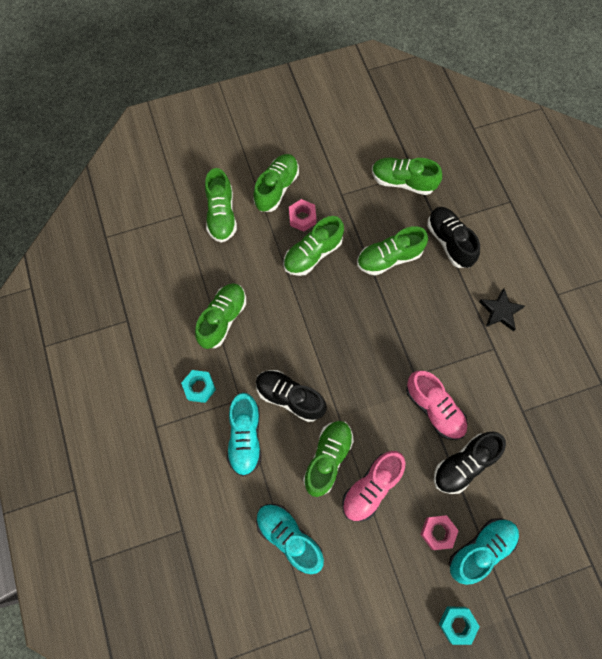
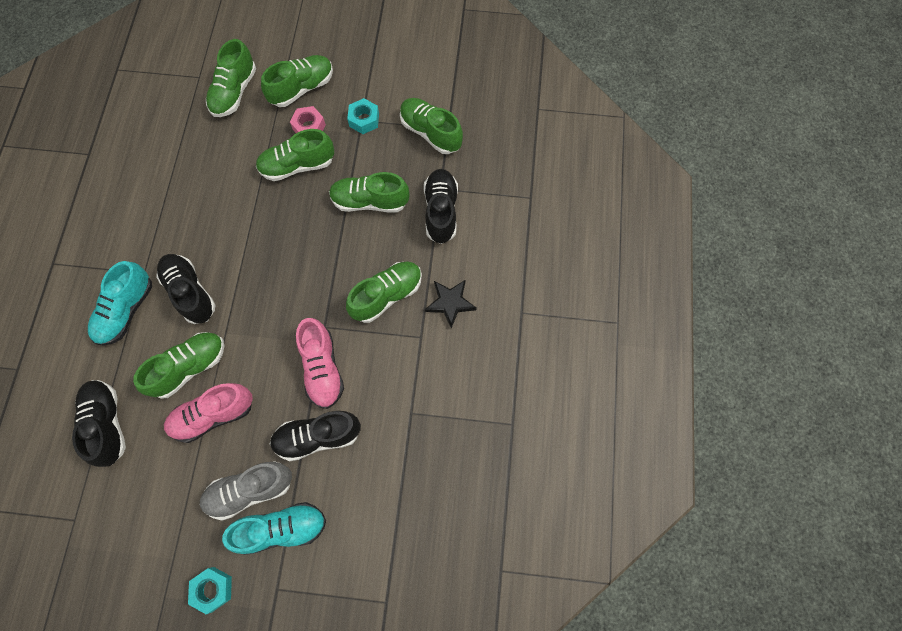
camera: 25 degrees right, 0 degrees up
(199, 387) = (114, 245): turquoise nut -> turquoise nut (364, 120)
(223, 319) = (174, 190): green shoe -> green shoe (387, 295)
(289, 537) = (107, 424): turquoise shoe -> black shoe
(437, 532) = (250, 490): pink nut -> grey shoe

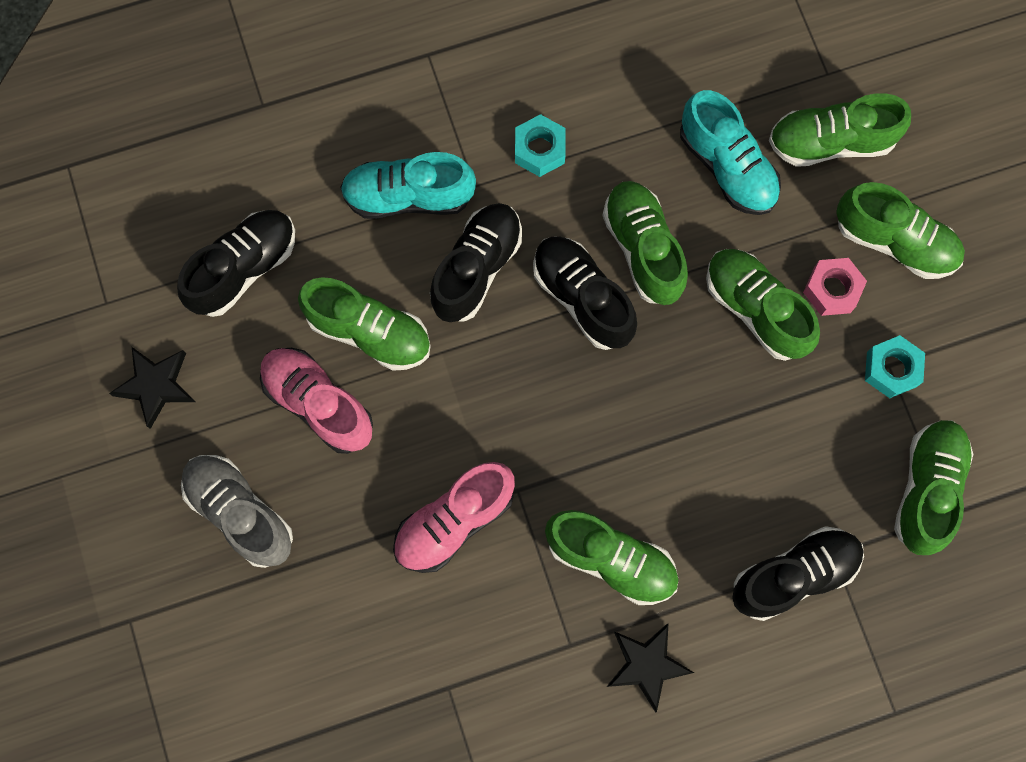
camera: 65 degrees right, 5 degrees up
(144, 510) = (156, 386): none -> black star
(213, 589) = (95, 534): turquoise nut -> turquoise nut (539, 150)
(282, 528) = (208, 585): turquoise shoe -> turquoise shoe (727, 166)
(318, 437) = (353, 567): black shoe -> black shoe (582, 298)
(370, 201) = (753, 453): green shoe -> green shoe (643, 249)

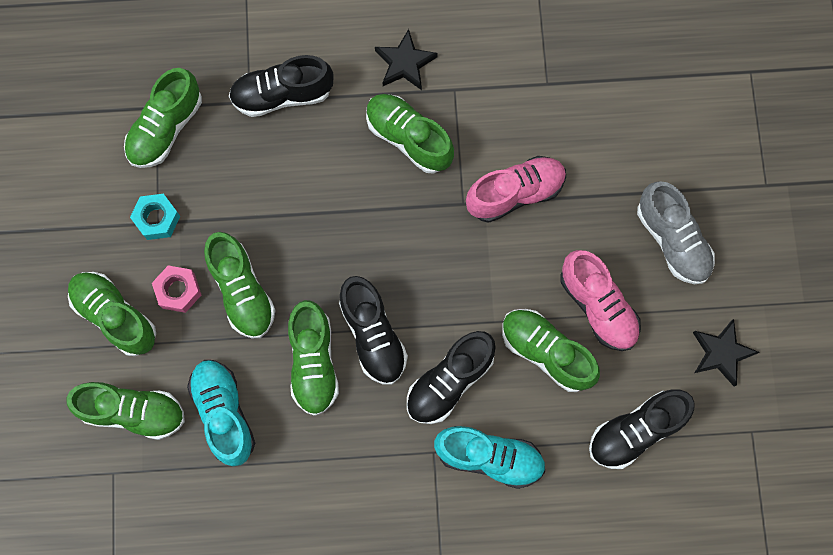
camera: 165 degrees left, 0 degrees up
(539, 150) = (371, 469): turquoise nut -> none

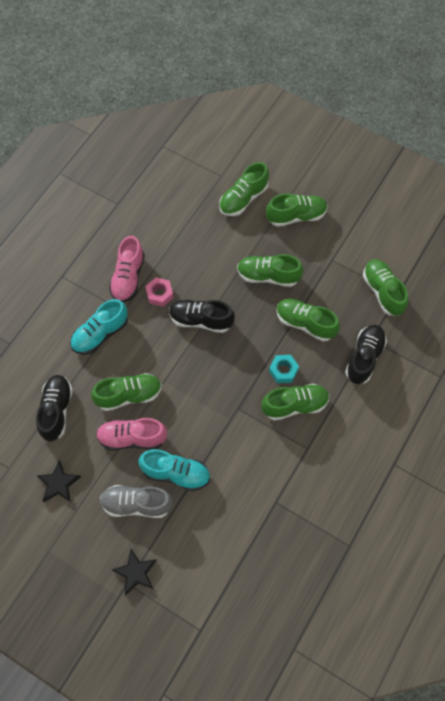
camera: 125 degrees right, 10 degrees down
(157, 219) = (334, 260): turquoise nut -> turquoise nut (283, 371)
(178, 291) = (289, 249): pink nut -> pink nut (159, 294)
(224, 413) = (213, 234): turquoise shoe -> turquoise shoe (176, 473)
(313, 362) = (208, 286): green shoe -> green shoe (305, 323)
(405, 63) = (341, 432): black star -> black star (136, 573)
(449, 381) = (151, 340): black shoe -> none
(515, 193) = (224, 439): pink shoe -> pink shoe (128, 277)

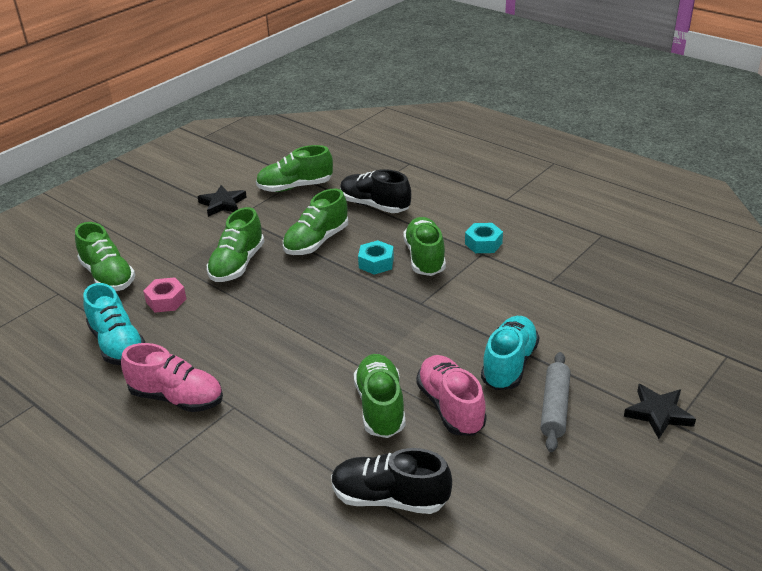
camera: 80 degrees left, 30 degrees down
(58, 484) = (520, 499): black star -> black star (222, 204)
(100, 334) = (264, 435): turquoise shoe -> turquoise shoe (117, 344)
(132, 438) = (450, 407): pink shoe -> pink shoe turned 150 degrees clockwise
(136, 504) = (555, 407): grey shoe -> grey rolling pin
(159, 294) = (221, 365): pink nut -> pink nut (166, 300)
(201, 320) = (280, 327): black shoe -> none
(296, 216) = (161, 236): green shoe -> none
(321, 448) = (483, 243): none -> turquoise nut

